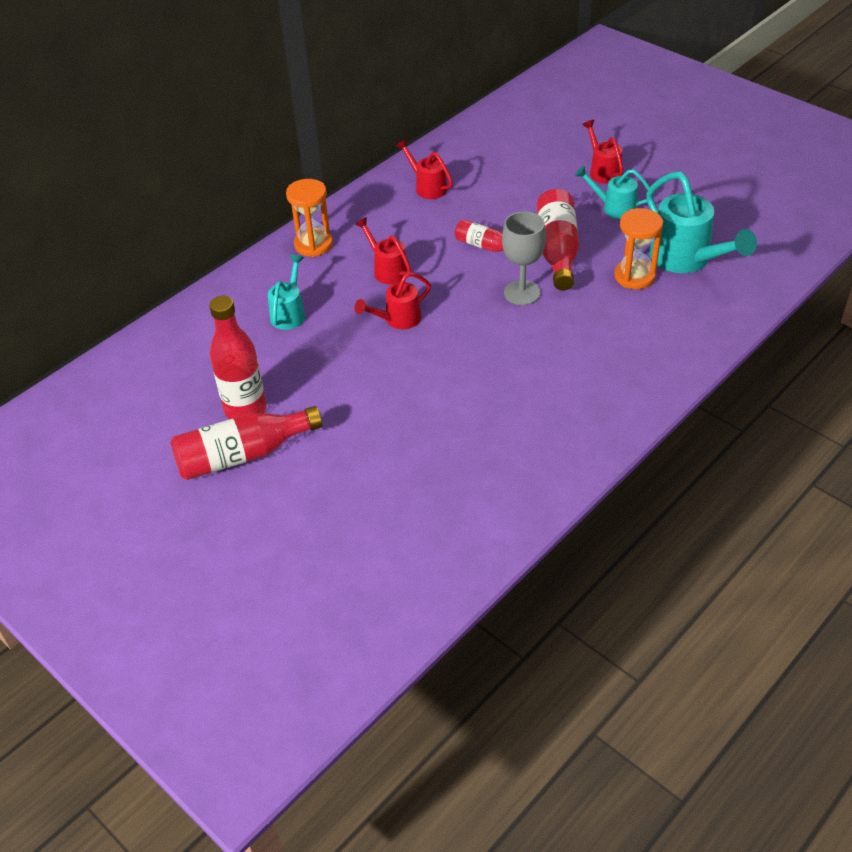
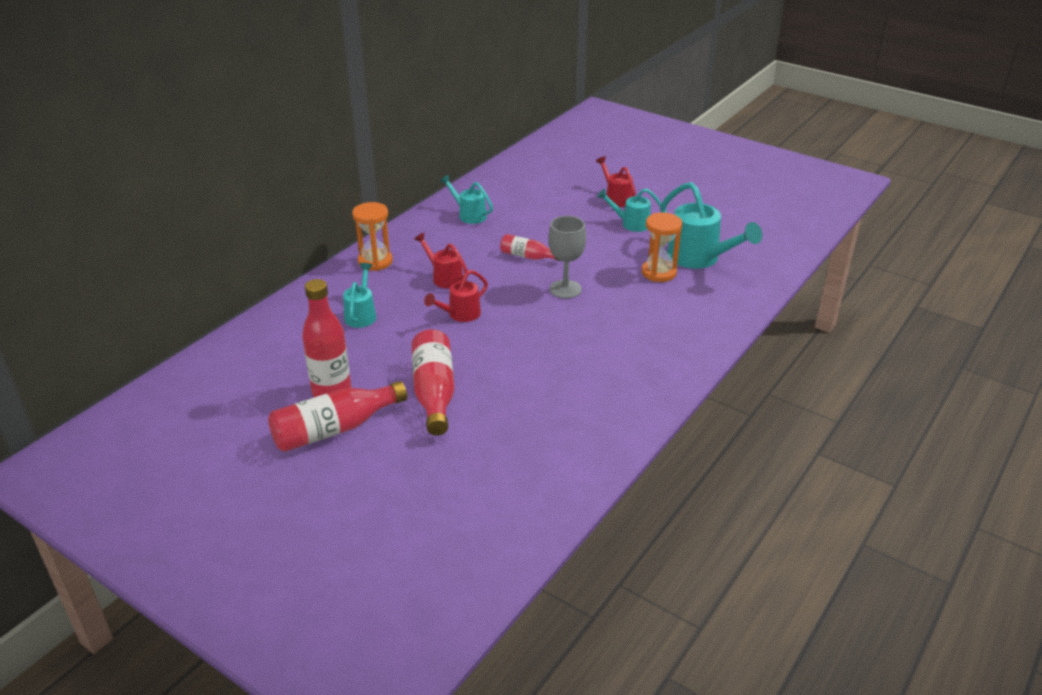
camera: 10 degrees left, 10 degrees down
(427, 187) = (469, 215): red watering can -> turquoise watering can
(557, 251) = (589, 257): red bottle -> red bottle (434, 393)

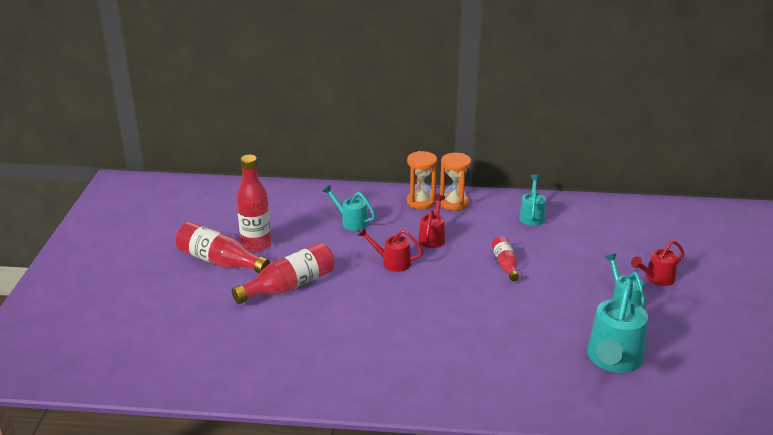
camera: 60 degrees right, 5 degrees down
(361, 315) = (351, 222): turquoise watering can -> turquoise watering can turned 120 degrees counterclockwise
(565, 289) = (478, 299): grey goblet -> none
(616, 198) = (657, 278): red watering can -> red watering can turned 150 degrees counterclockwise
(659, 272) = (560, 342): orange hourglass -> orange hourglass (454, 203)

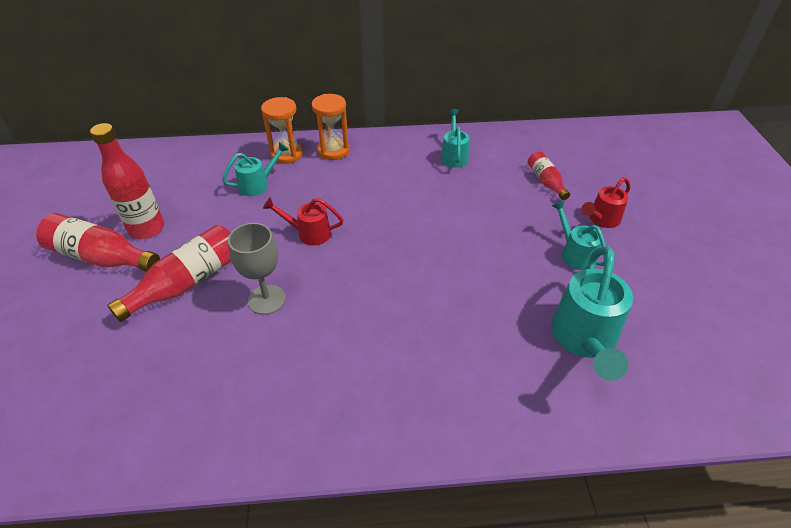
camera: 10 degrees left, 15 degrees up
(351, 222) = (258, 184): turquoise watering can -> turquoise watering can turned 120 degrees clockwise
(352, 304) = (266, 299): none -> grey goblet
(432, 238) = (351, 195): red watering can -> none
(454, 203) = (369, 148): orange hourglass -> orange hourglass (287, 154)
(505, 264) = (436, 221): red bottle -> red bottle (546, 181)

